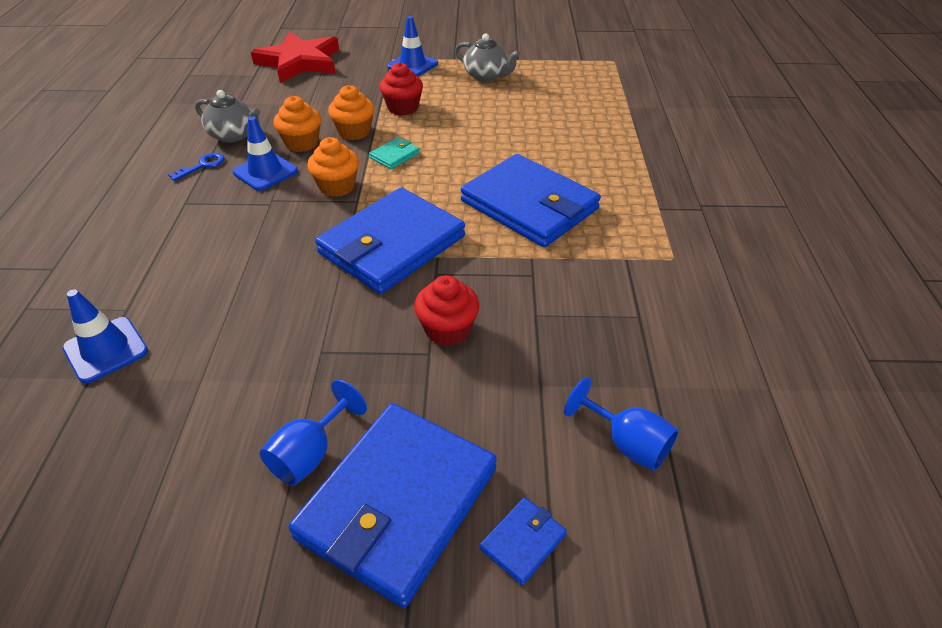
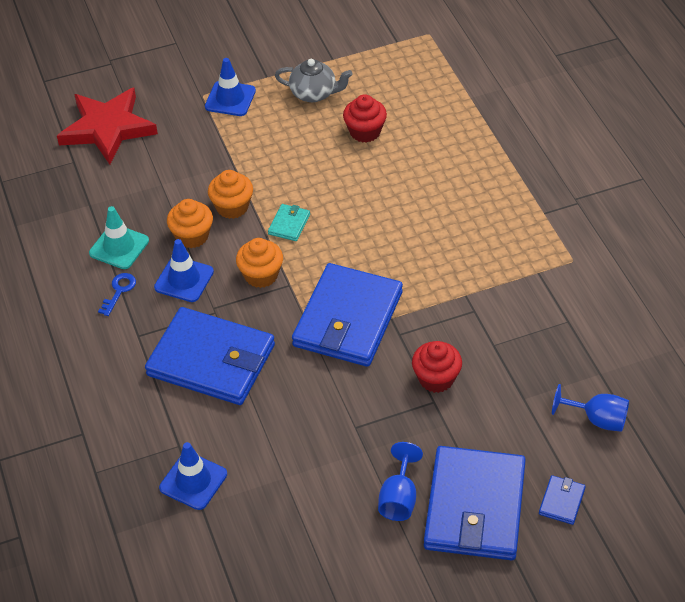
camera: 20 degrees left, 5 degrees up
(234, 135) = (119, 247): grey teapot -> turquoise traffic cone
(403, 108) = (258, 162): red cupcake -> red cupcake (365, 132)
(529, 205) = (437, 243): blue wallet -> blue wallet (211, 360)

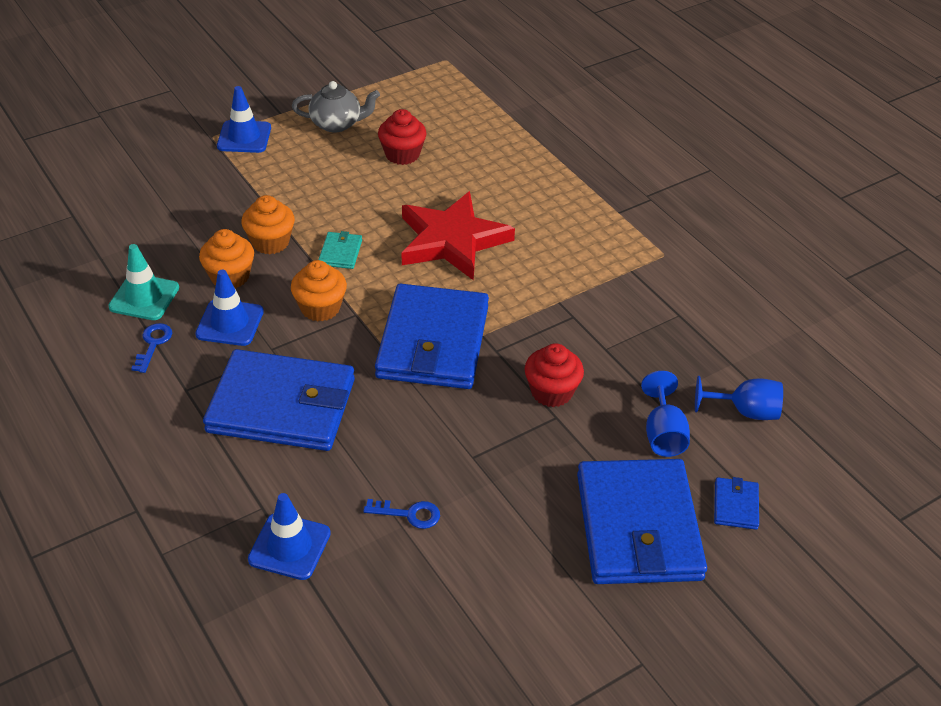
camera: 15 degrees left, 5 degrees down
(108, 128) = (108, 178): red star -> red star (452, 241)
(292, 468) = (408, 514): none -> blue key
(399, 498) = (546, 530): blue goblet -> blue goblet (663, 434)

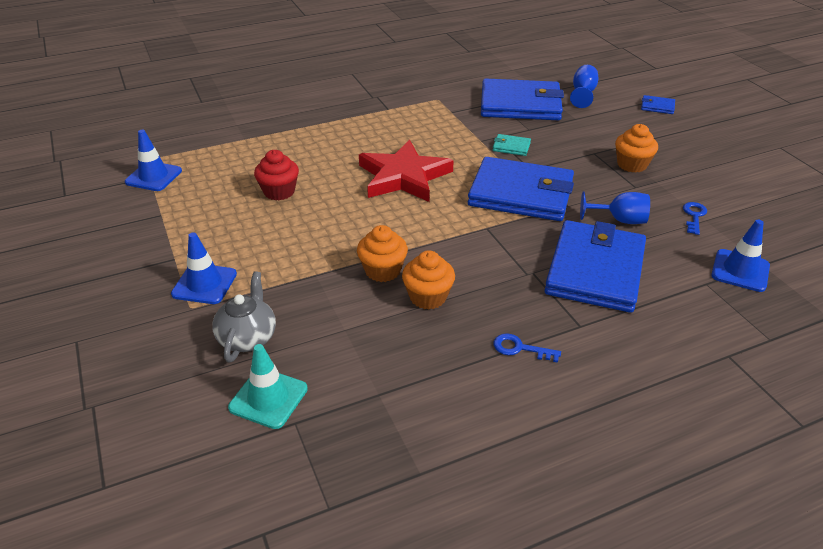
camera: 80 degrees left, 5 degrees down
(144, 297) = (450, 356): turquoise traffic cone -> turquoise traffic cone (268, 398)
(230, 323) = (493, 298): blue traffic cone -> blue traffic cone (153, 176)
(320, 308) = (477, 245): orange cupcake -> orange cupcake (632, 164)
(337, 124) = (213, 224): grey teapot -> grey teapot (248, 337)
(340, 252) = (406, 231): turquoise wallet -> turquoise wallet (511, 147)
(551, 392) = (571, 152): red cupcake -> none
(638, 526) = (681, 136): blue wallet -> blue wallet (520, 104)
(663, 434) = (604, 120): blue goblet -> blue goblet (619, 220)

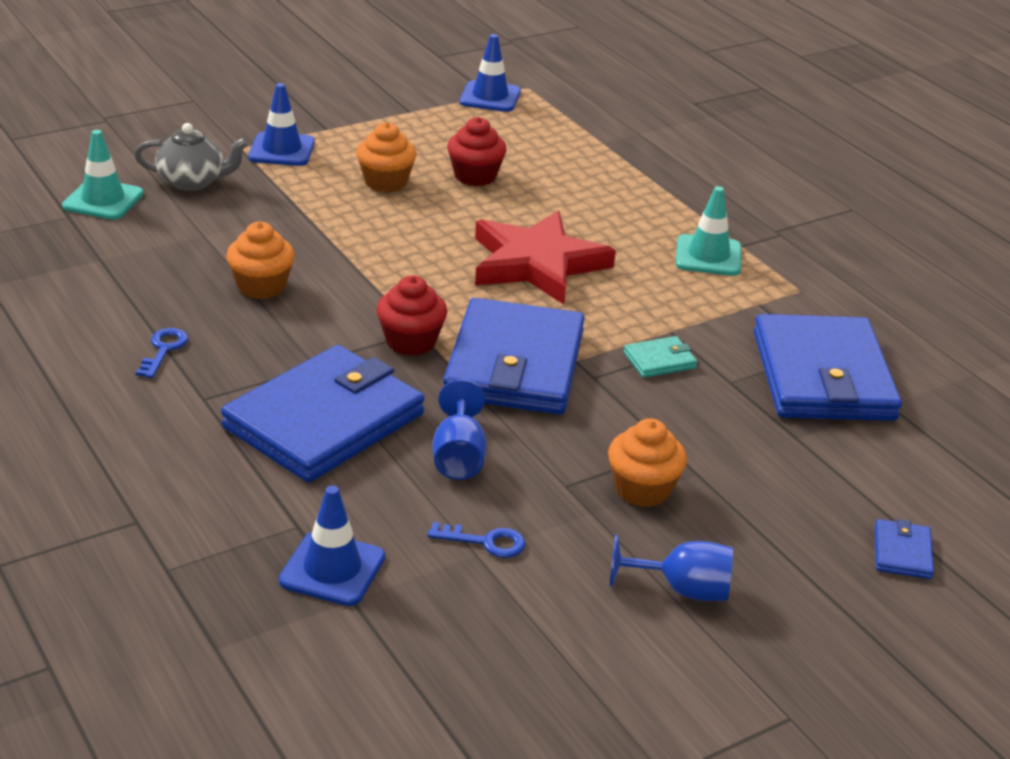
camera: 80 degrees right, 5 degrees down
(383, 270) = (312, 254): orange cupcake -> orange cupcake (386, 182)
(399, 120) = (708, 256): none -> turquoise traffic cone
(499, 231) = (411, 342): none -> red cupcake
(511, 147) = (659, 360): turquoise wallet -> turquoise wallet turned 60 degrees clockwise
(583, 94) = (909, 454): blue goblet -> blue goblet (682, 590)
(595, 270) = (324, 421): blue wallet -> blue wallet turned 60 degrees counterclockwise

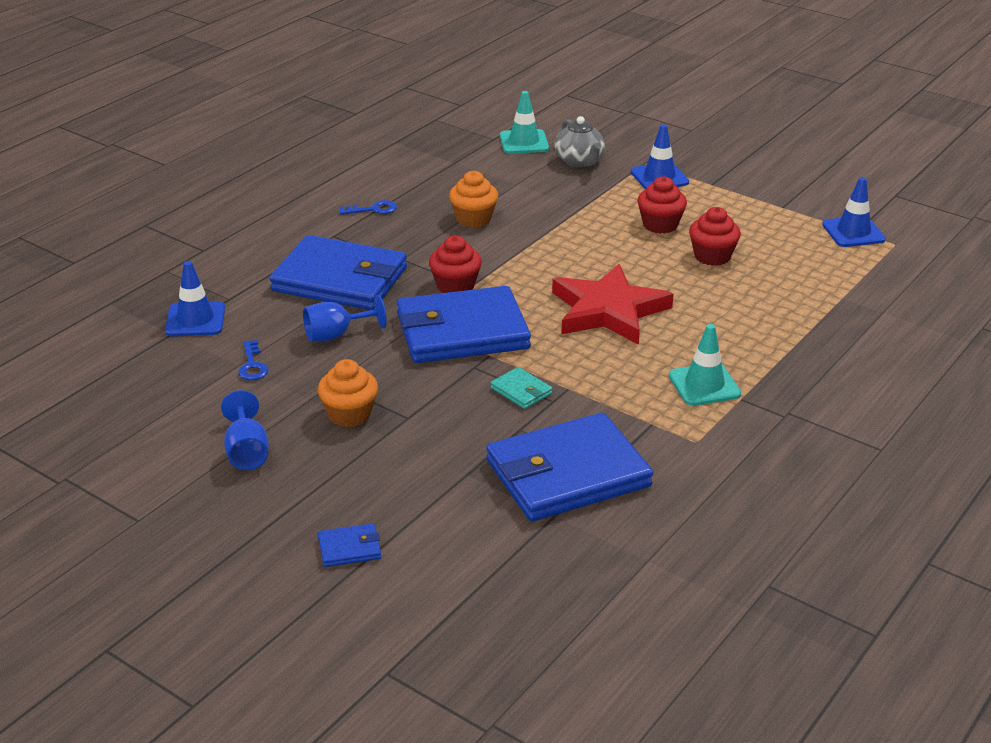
camera: 70 degrees right, 0 degrees up
(386, 182) = (660, 225): orange cupcake -> red cupcake

